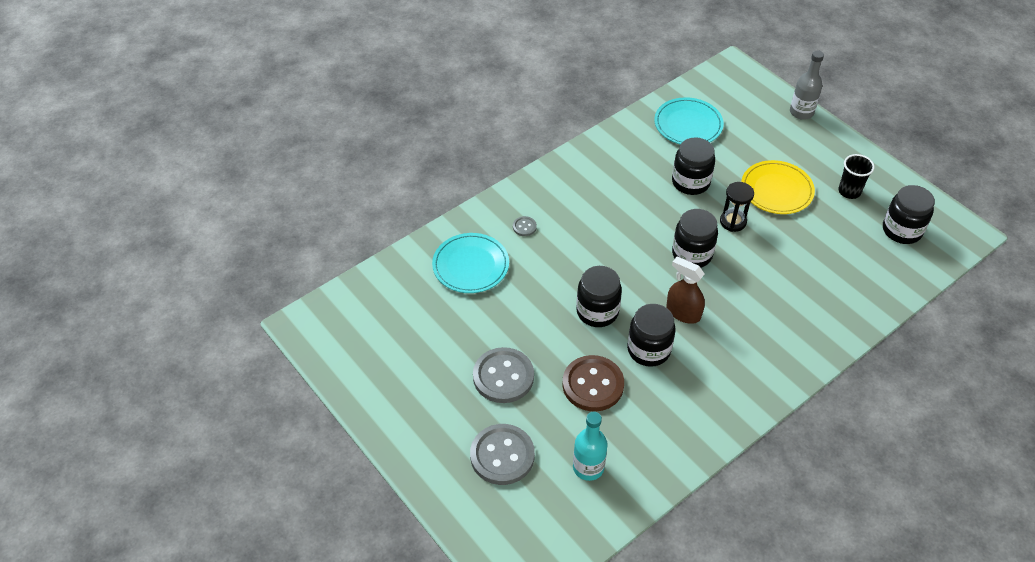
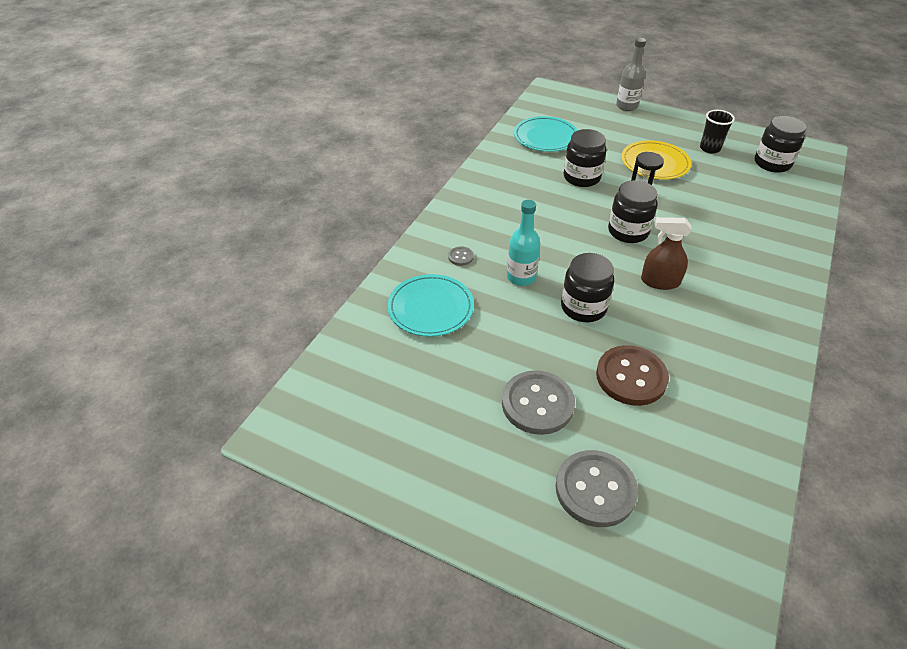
camera: 25 degrees left, 5 degrees down
(588, 467) = (691, 463): turquoise bottle -> turquoise bottle (521, 277)
(648, 350) = (656, 324): black jar -> none

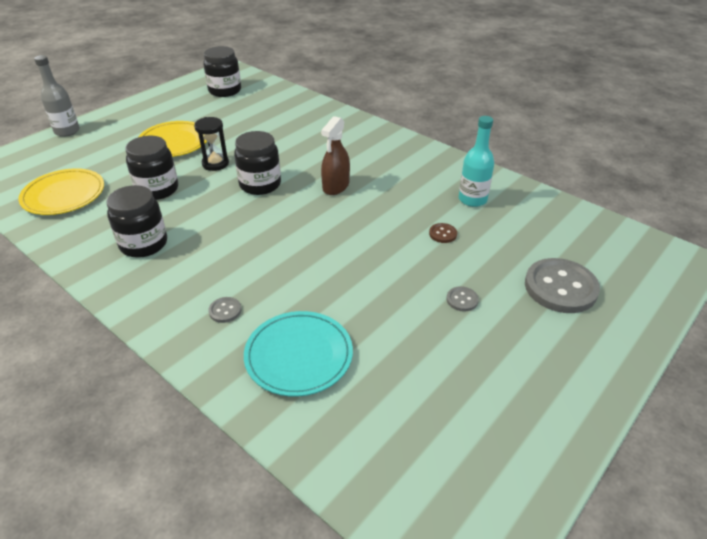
camera: 75 degrees left, 5 degrees down
(521, 277) = (285, 270): turquoise bottle -> turquoise bottle (472, 199)
(537, 404) = (462, 300): grey button -> grey button, size x0.44
(545, 137) = (64, 195): turquoise plate -> yellow plate
(583, 307) = (348, 238): black jar -> black jar (144, 244)
(631, 377) = (443, 234): brown button -> brown button, size x0.44
(710, 148) = (179, 110): black cup -> none

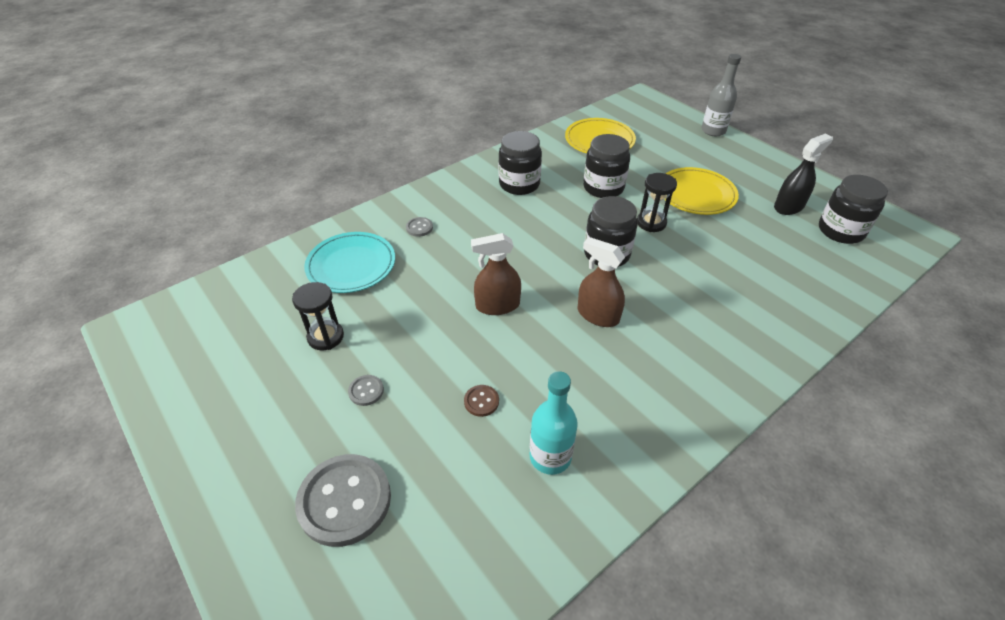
camera: 100 degrees right, 5 degrees up
(194, 106) = (788, 206): none -> black spray bottle
(338, 238) = (497, 305): none -> brown spray bottle
(411, 346) = (325, 337): none -> black hourglass

